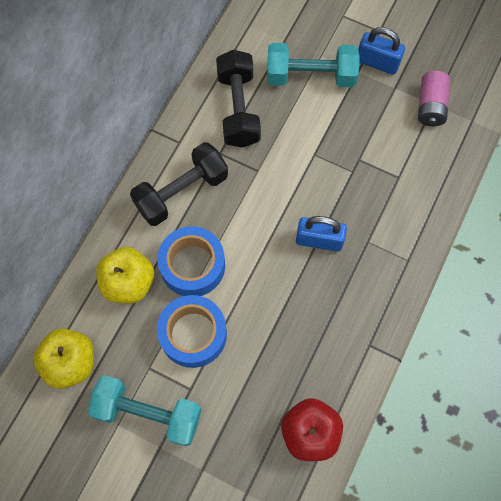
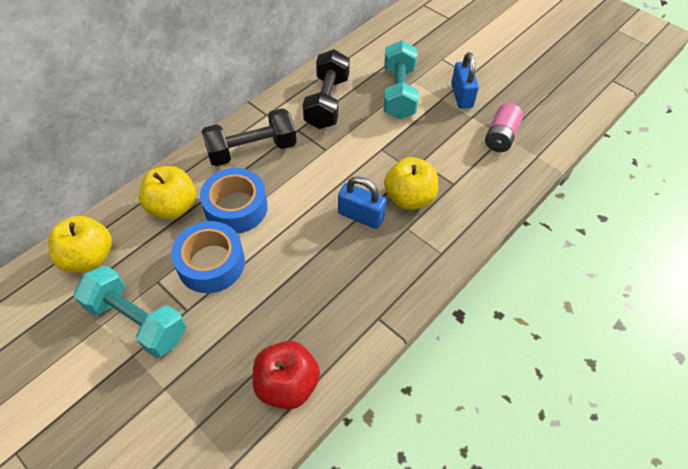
camera: 15 degrees right, 15 degrees down
(310, 76) = (399, 93): turquoise dumbbell -> turquoise dumbbell turned 75 degrees clockwise
(359, 206) = (409, 198): none -> yellow apple
(377, 62) = (461, 96): blue padlock -> blue padlock turned 45 degrees clockwise

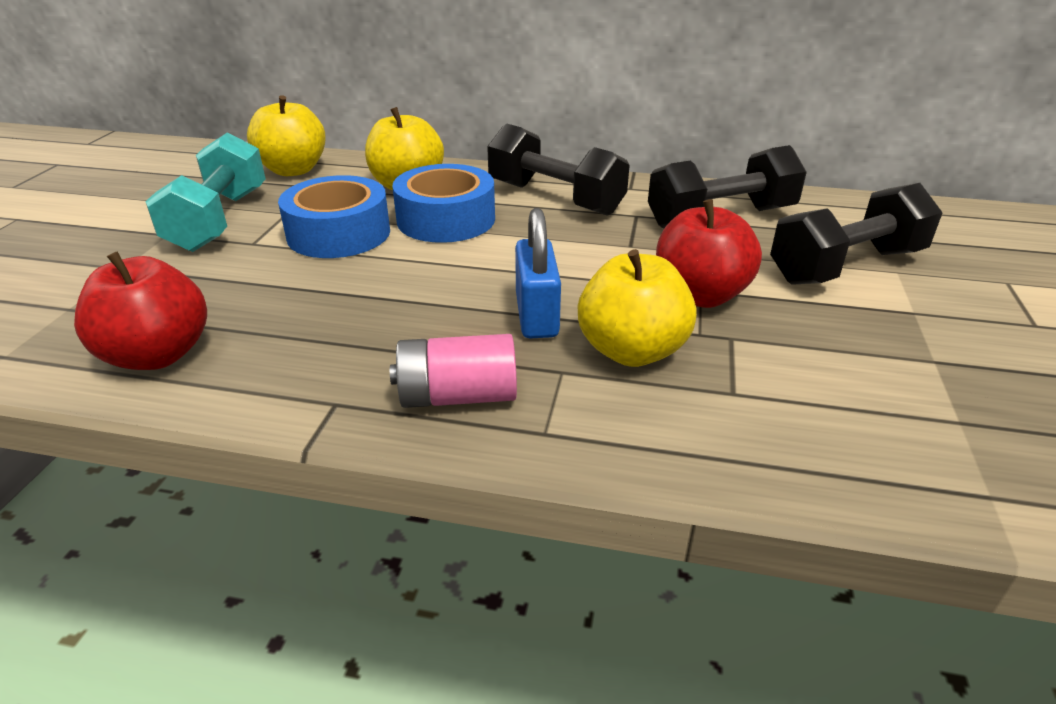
camera: 60 degrees right, 20 degrees down
(385, 152) = (699, 295): none -> red apple
(399, 93) = (846, 266): turquoise dumbbell -> black dumbbell
(461, 96) = (963, 331): blue padlock -> none
(501, 137) = (950, 417): pink battery -> pink battery (457, 396)

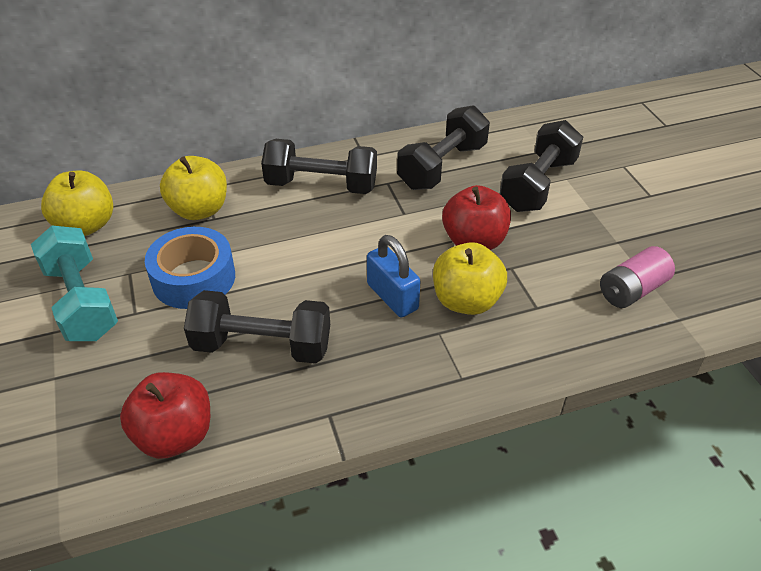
camera: 30 degrees left, 10 degrees up
(338, 310) = (262, 346): none -> black dumbbell
(446, 219) = (261, 235): blue tape -> none
(457, 396) = (396, 376): pink battery -> pink battery (632, 290)

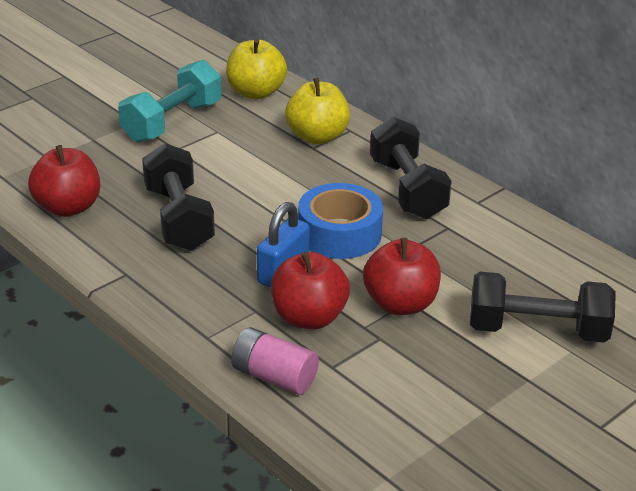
camera: 65 degrees right, 10 degrees down
(194, 278) = (232, 162): blue tape -> blue tape (339, 233)
(442, 166) = (507, 255): black dumbbell -> none
(466, 301) = (309, 318): yellow apple -> red apple
(632, 290) = (408, 433): pink battery -> pink battery (274, 377)

